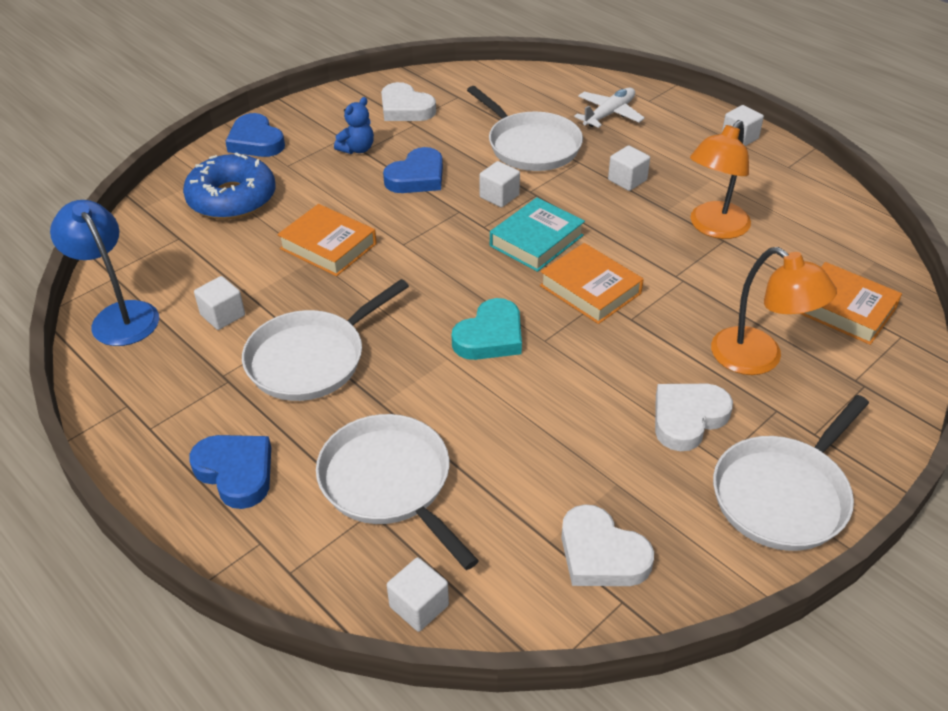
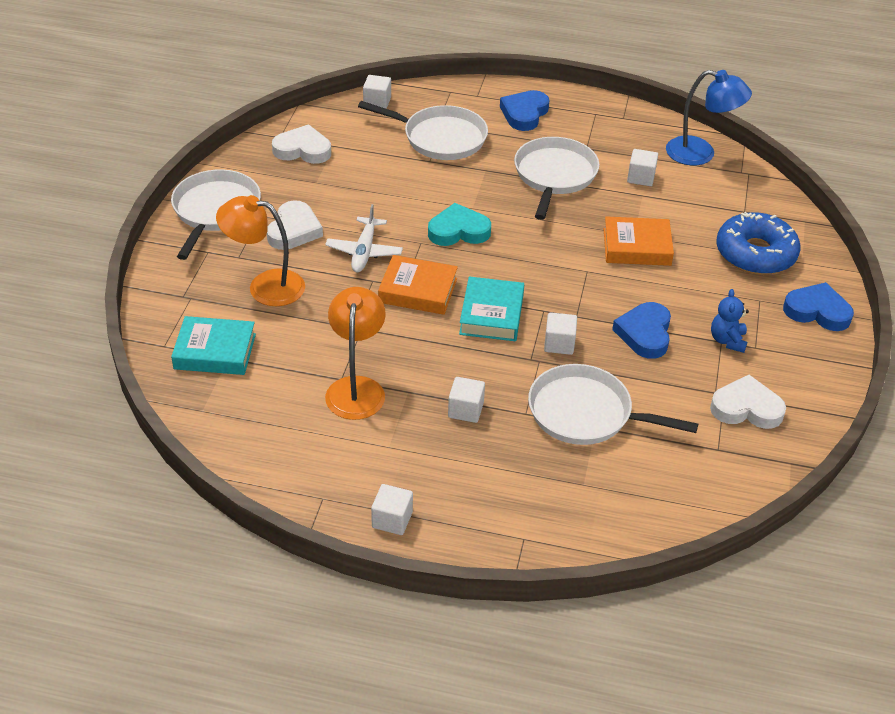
camera: 145 degrees right, 0 degrees up
(236, 472) = (524, 114): blue heart -> blue heart turned 105 degrees clockwise
(490, 336) = (458, 231): turquoise heart -> turquoise heart turned 75 degrees clockwise
(609, 114) = (548, 494): white plane -> white plane (364, 252)
(844, 309) = (215, 351): orange book -> turquoise book

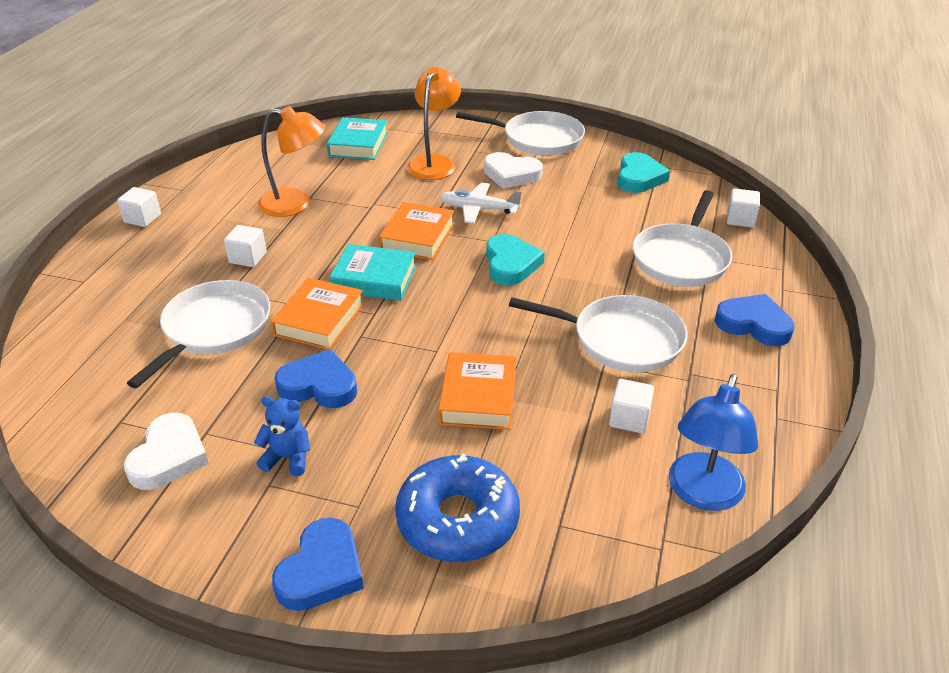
camera: 95 degrees right, 5 degrees down
(303, 150) = (639, 178): white heart -> turquoise heart
(559, 344) = (319, 320): white cube -> orange book

